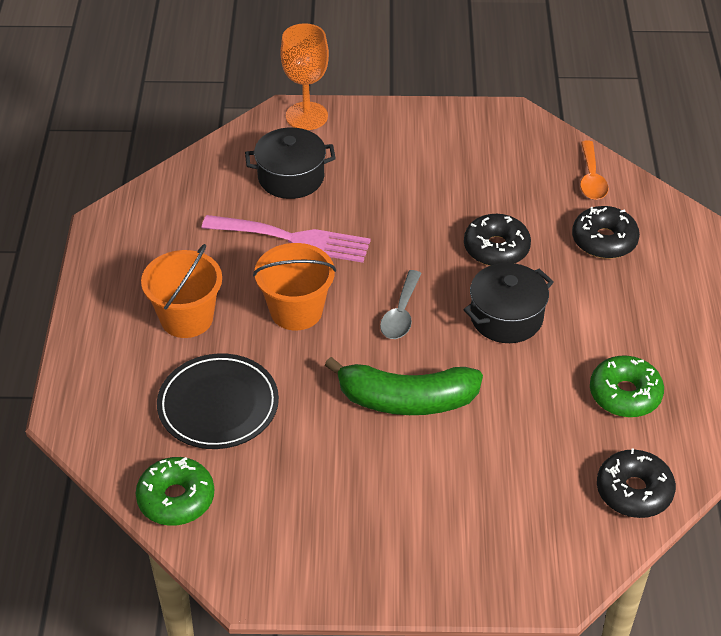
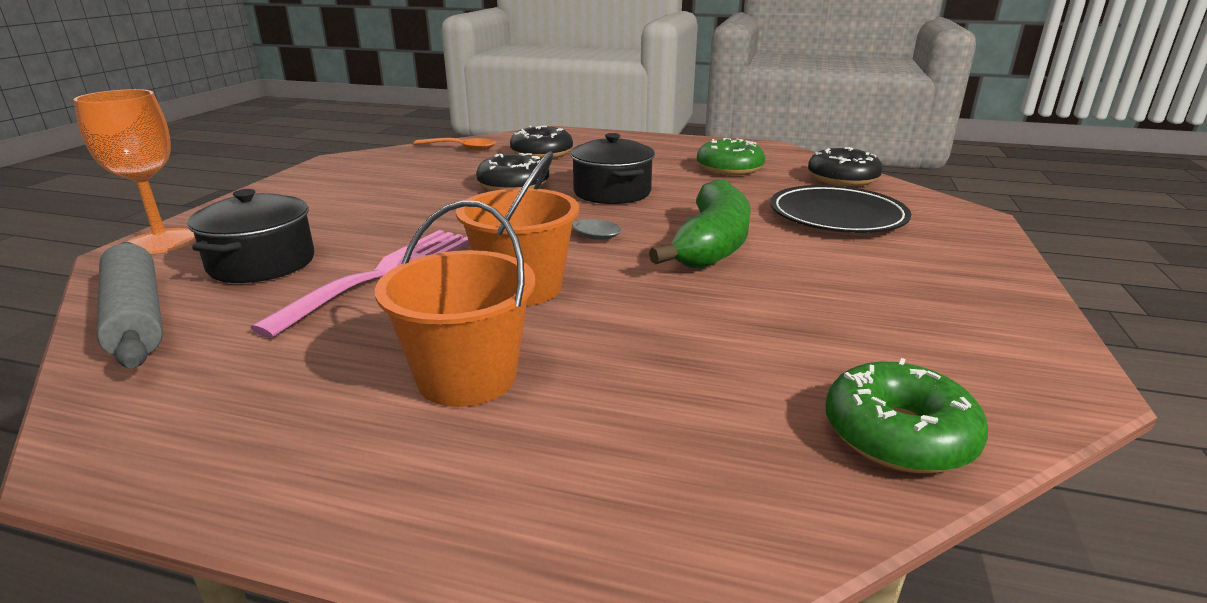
camera: 75 degrees left, 20 degrees down
(211, 165) = (136, 317): none -> grey rolling pin
(218, 405) = (684, 368): black plate -> black plate (837, 216)

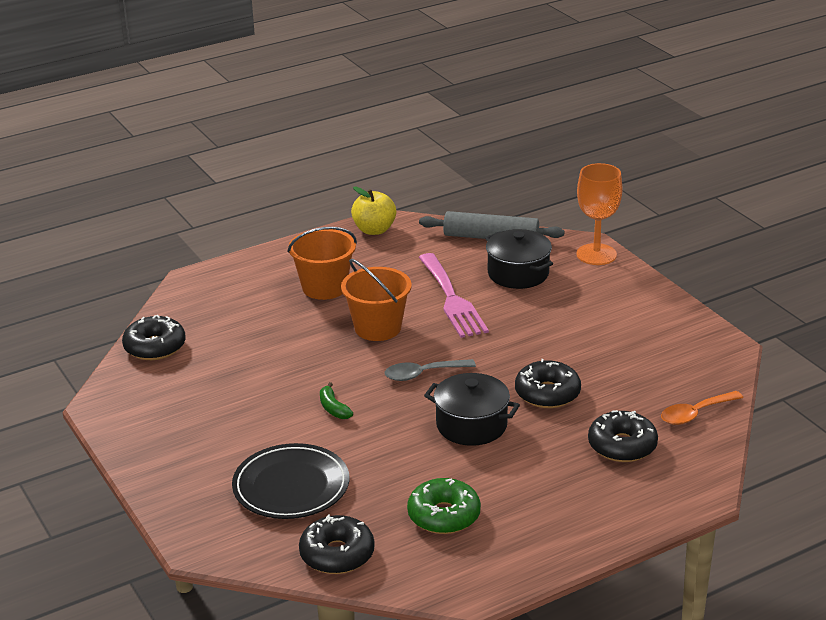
camera: 135 degrees right, 5 degrees up
(158, 442) = (374, 230): none -> yellow apple
(712, 245) = (333, 408): green banana -> green banana, size x0.42
(898, 435) = (155, 347): green donut -> black donut

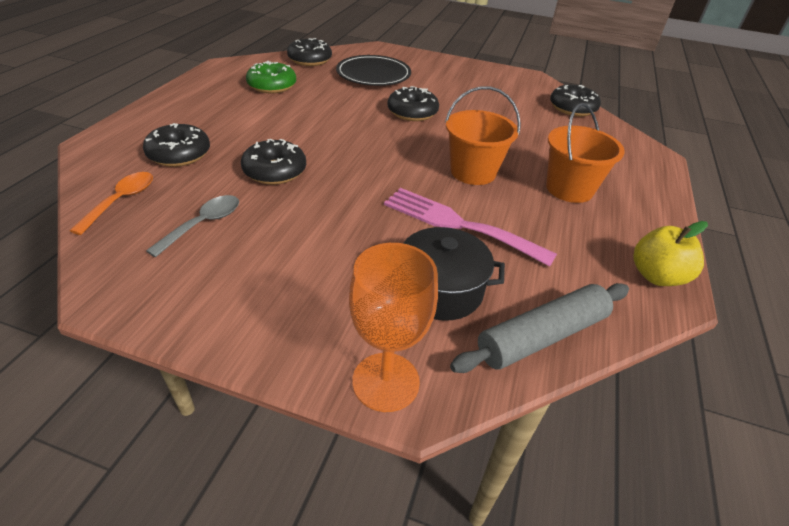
camera: 135 degrees right, 10 degrees up
(333, 408) = (412, 112): green banana -> black donut
(423, 374) = (388, 151): grey spoon -> grey spoon (203, 224)
(471, 425) = (310, 131): black pot -> none

